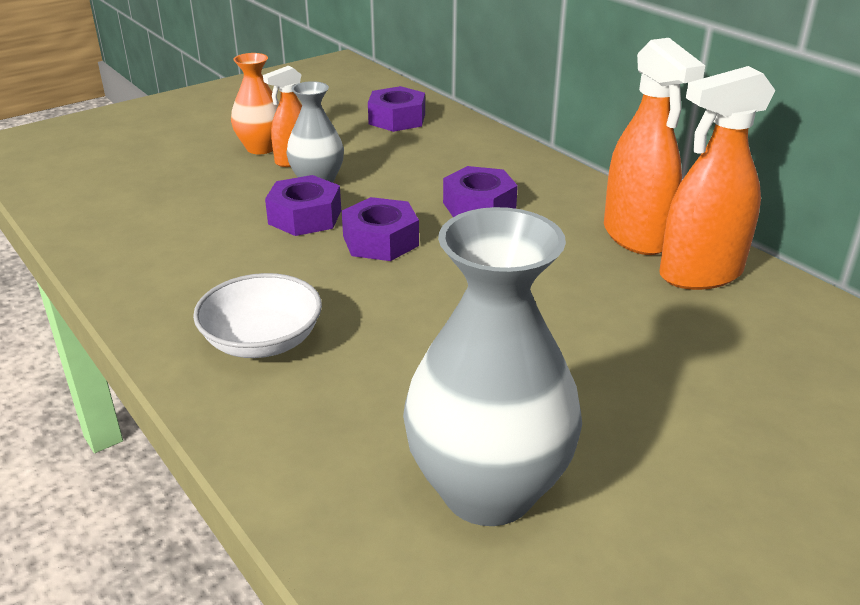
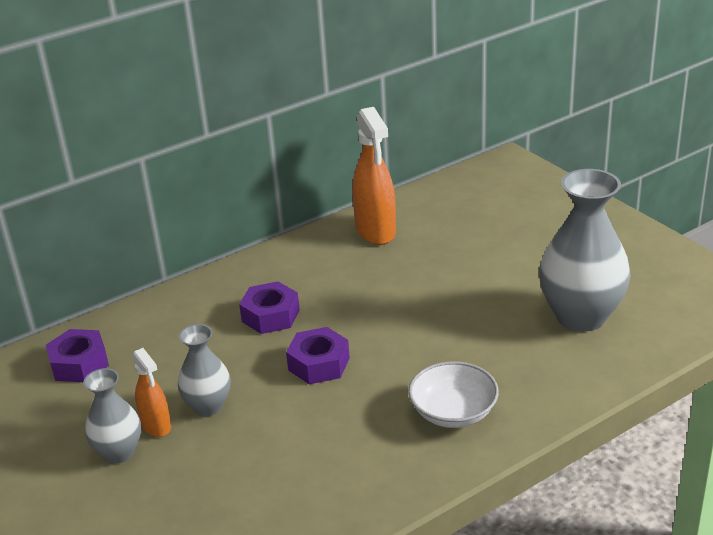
camera: 85 degrees left, 0 degrees up
(261, 148) = (119, 452): orange vase -> grey vase
(305, 217) = (272, 408): purple nut -> none
(635, 236) = (326, 250): orange spray bottle -> none

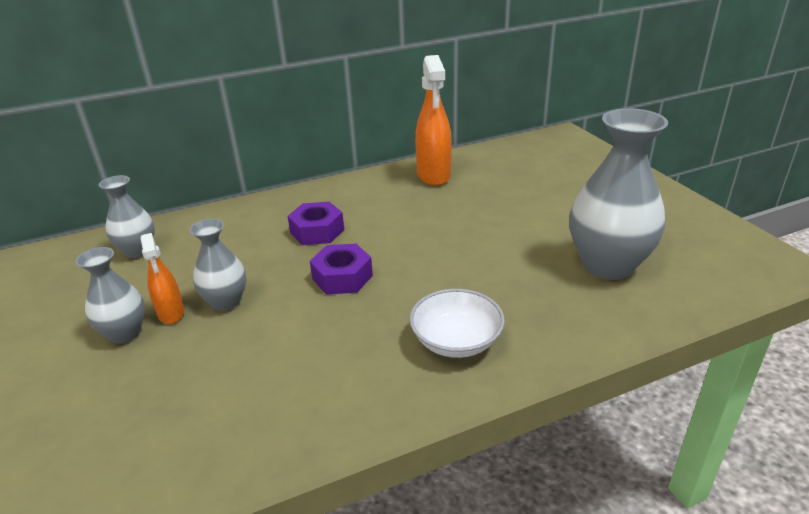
camera: 10 degrees right, 0 degrees up
(79, 364) = (138, 251): purple nut -> grey vase

